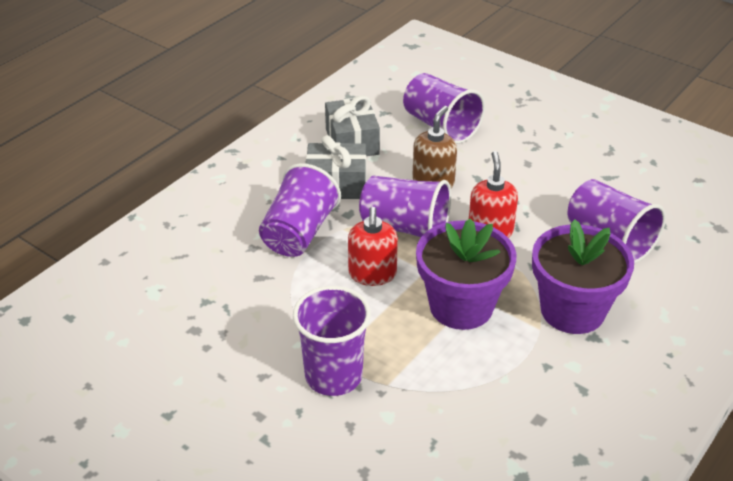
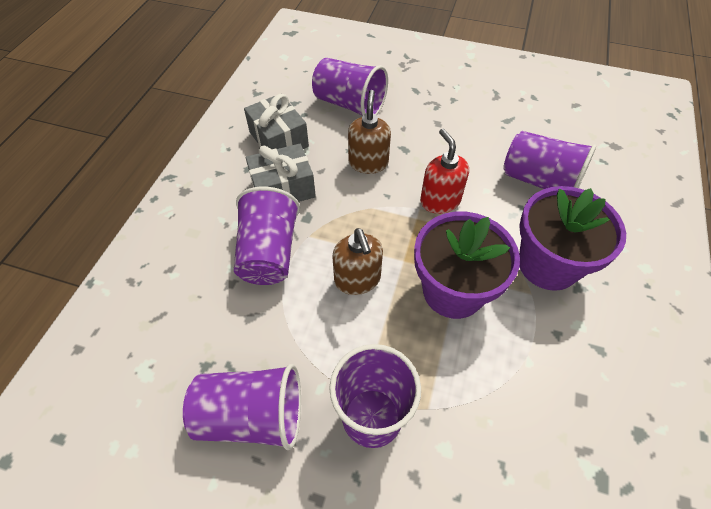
camera: 20 degrees left, 15 degrees up
(372, 274) = (357, 280): red soap dispenser -> brown soap dispenser
(405, 227) = (364, 218): purple cup -> purple cup (252, 416)

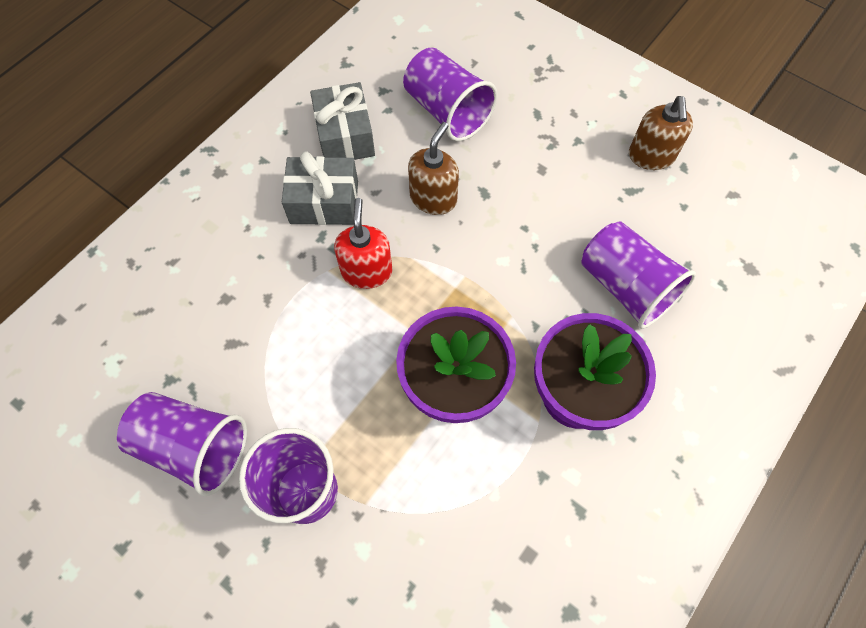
camera: 20 degrees right, 10 degrees up
(269, 252) = (278, 276): purple cup -> none
(357, 280) = (357, 339): brown soap dispenser -> brown soap dispenser (651, 156)
(440, 201) = (493, 274): red soap dispenser -> red soap dispenser (367, 271)

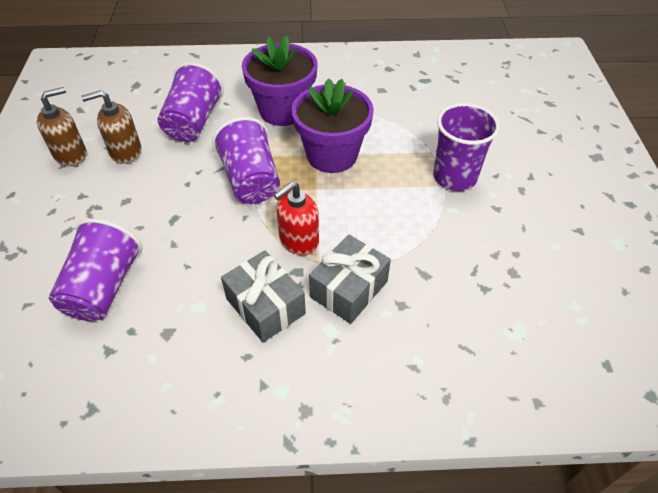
camera: 130 degrees left, 15 degrees down
(194, 447) = (499, 241): purple cup -> purple cup (251, 180)
(345, 136) = (185, 341): grey gift -> grey gift (349, 289)
(433, 198) = (203, 243): brown soap dispenser -> brown soap dispenser (125, 152)

